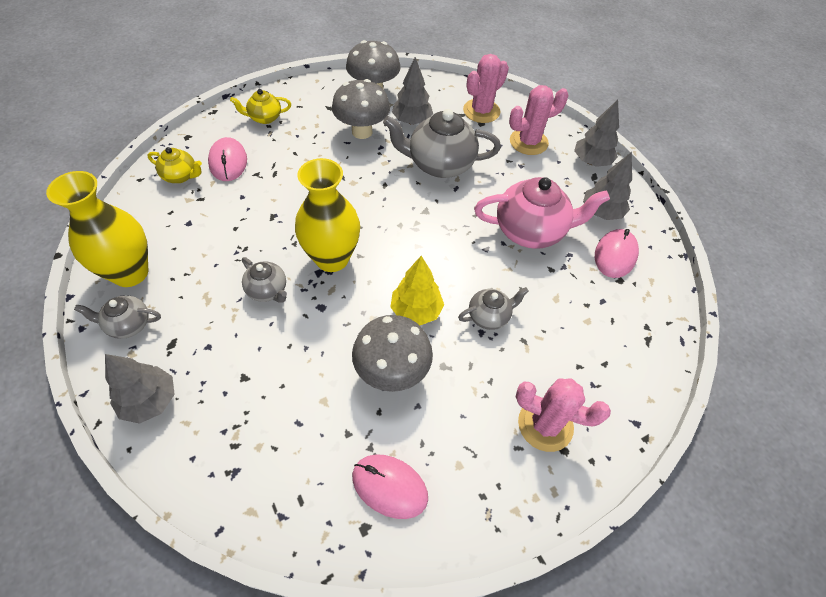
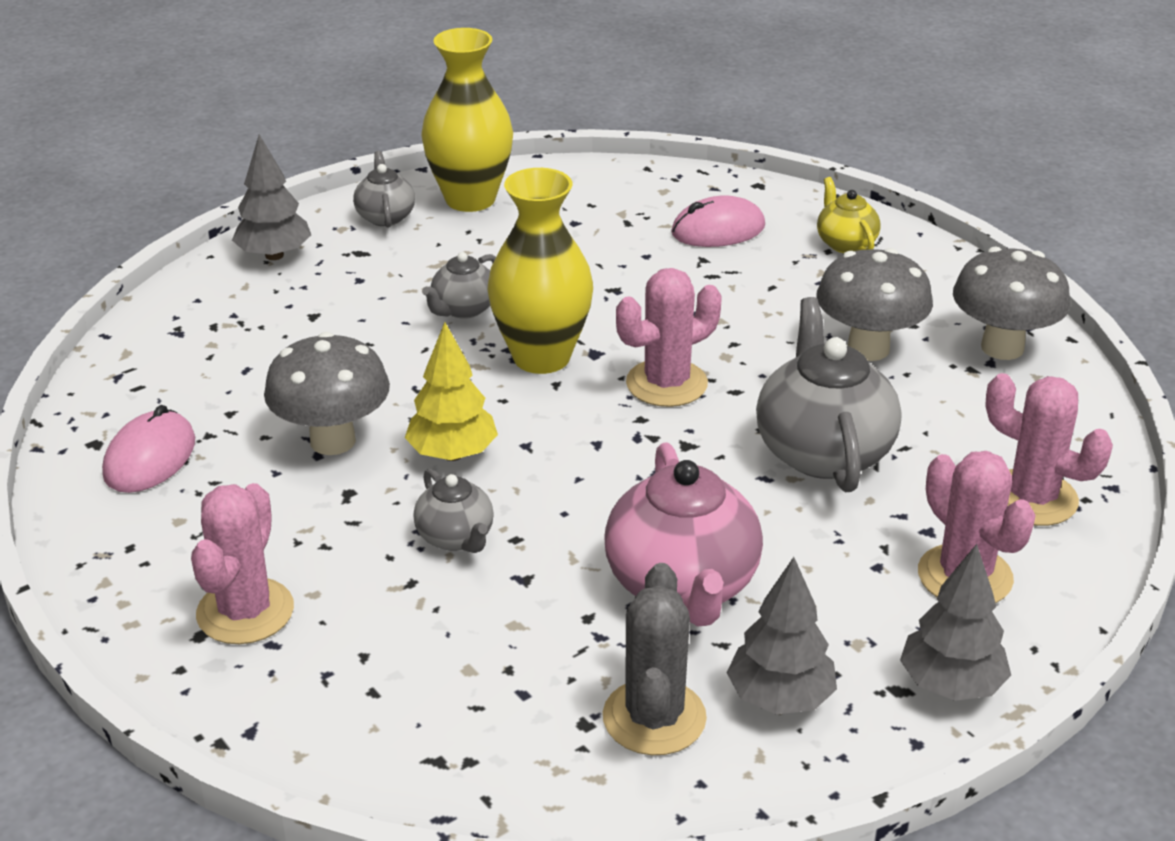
camera: 85 degrees right, 20 degrees down
(181, 176) = (667, 197): yellow teapot -> none
(372, 209) = (666, 383): none -> pink cactus
(412, 121) = (936, 405): grey tree -> none
(615, 255) = (654, 718): pink mouse -> grey cactus

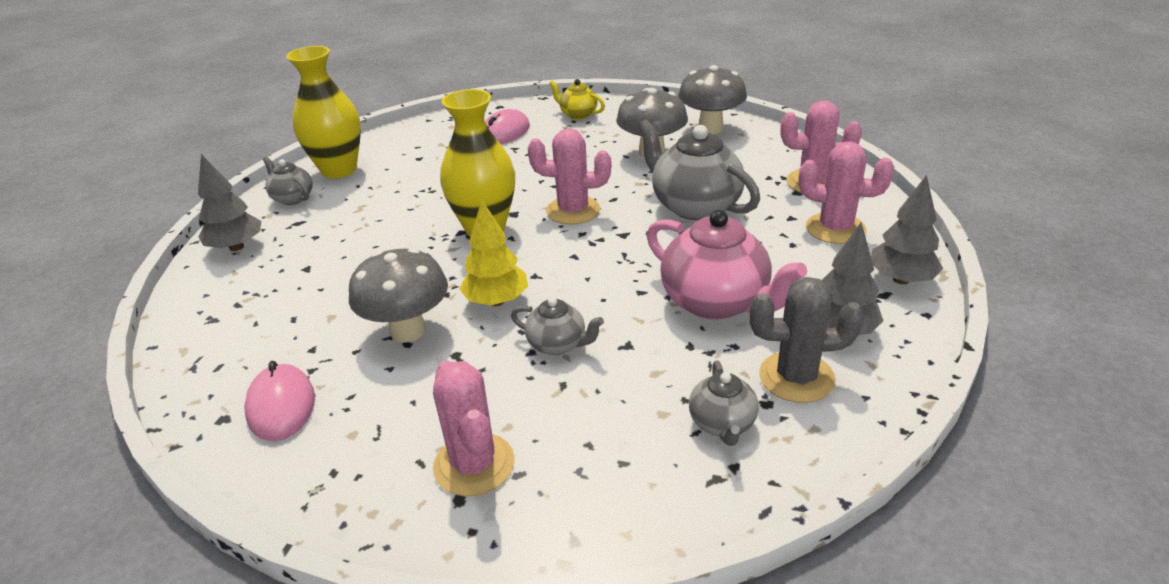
camera: 35 degrees left, 0 degrees up
(463, 309) = (405, 224): grey teapot -> grey teapot (722, 424)
(654, 718) = (796, 377): grey cactus -> grey cactus turned 60 degrees counterclockwise
(666, 383) = (573, 211): pink cactus -> pink cactus turned 75 degrees clockwise

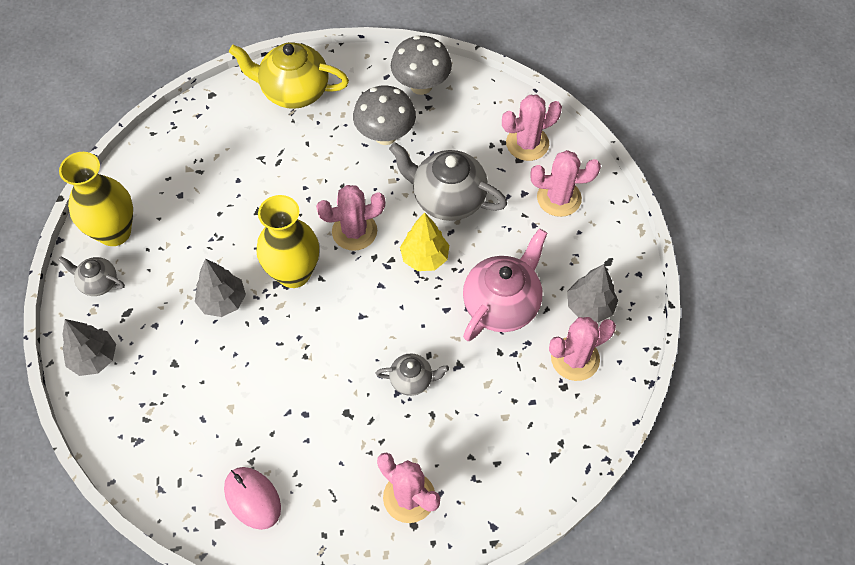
camera: 25 degrees left, 25 degrees up
(408, 331) = (298, 402): grey mushroom -> none
(496, 301) = (347, 352): yellow tree -> yellow tree (424, 257)
(505, 132) = (239, 136): pink mouse -> none
(578, 115) = (294, 91): yellow teapot -> yellow teapot, size x1.90
(716, 302) = (502, 304): pink teapot -> pink teapot turned 75 degrees counterclockwise
(722, 424) = (543, 413): grey teapot -> none
(796, 377) = (575, 359): grey cactus -> pink cactus
(901, 279) = (616, 243): grey tree -> grey tree (223, 301)

